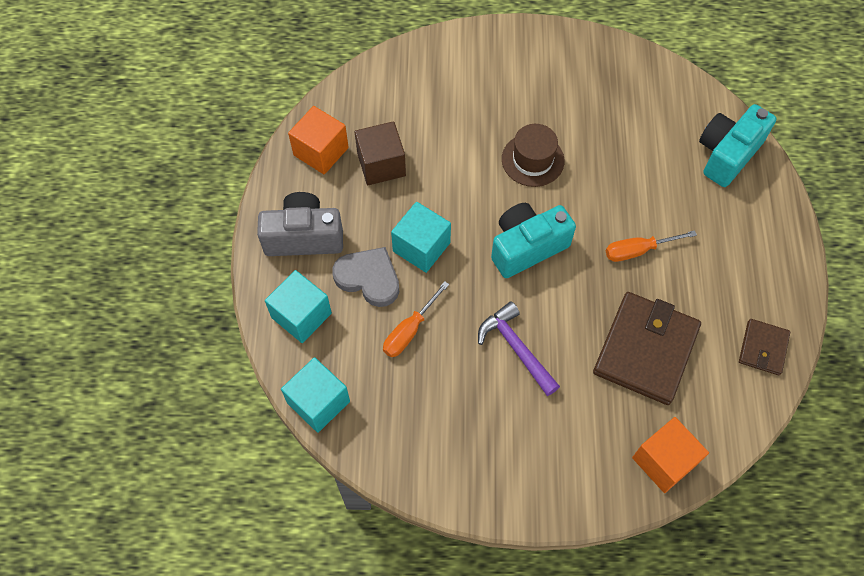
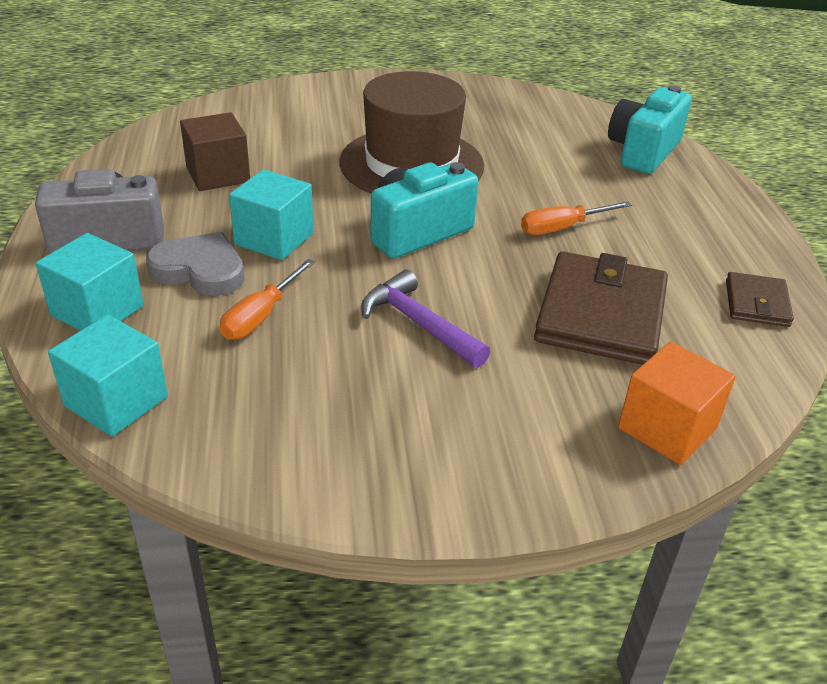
camera: 10 degrees left, 25 degrees down
(321, 151) = (138, 168): orange cube -> none
(532, 160) = (411, 164): brown hat -> brown hat, size x1.83

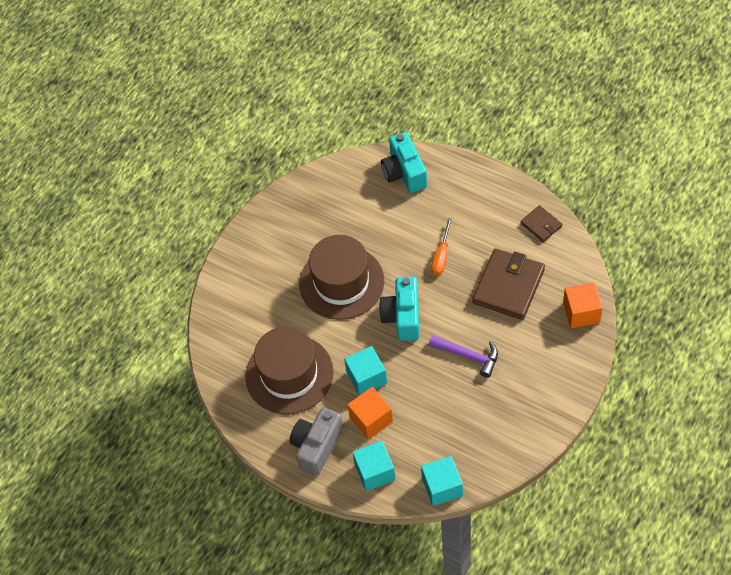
camera: 45 degrees left, 20 degrees up
(200, 270) = (371, 419): grey heart -> orange cube
(218, 174) = (289, 374): brown cube -> brown hat
(261, 316) = (422, 411): orange screwdriver -> none
(419, 324) = (468, 356): purple hammer -> purple hammer turned 150 degrees counterclockwise
(601, 314) = (508, 286): brown wallet -> brown wallet turned 60 degrees clockwise

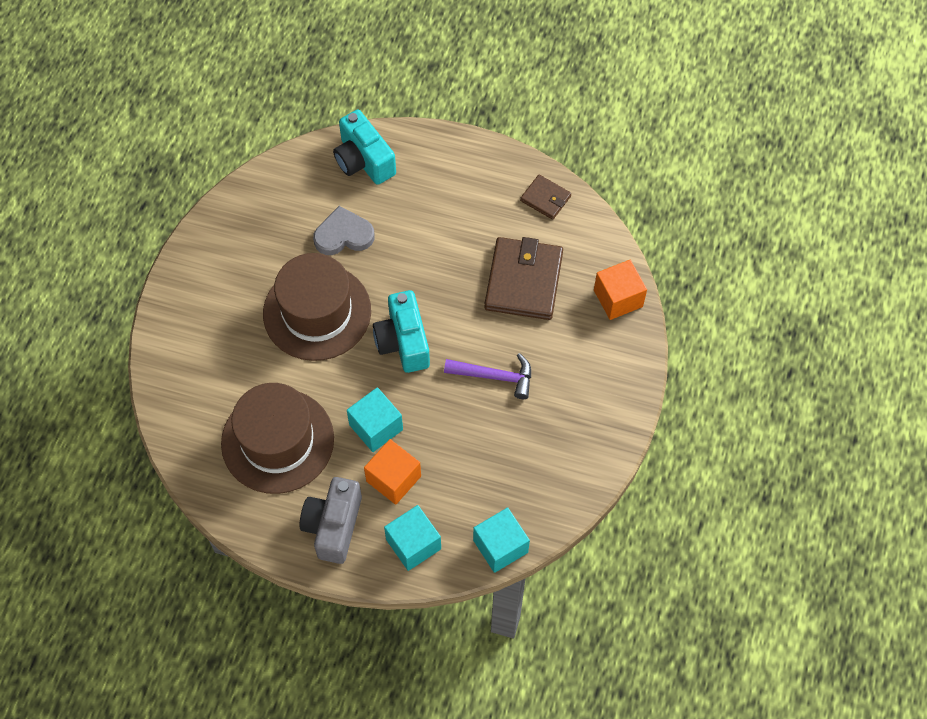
camera: 20 degrees left, 5 degrees up
(375, 227) = (343, 235): none -> grey heart
(441, 256) = (433, 258): orange screwdriver -> none

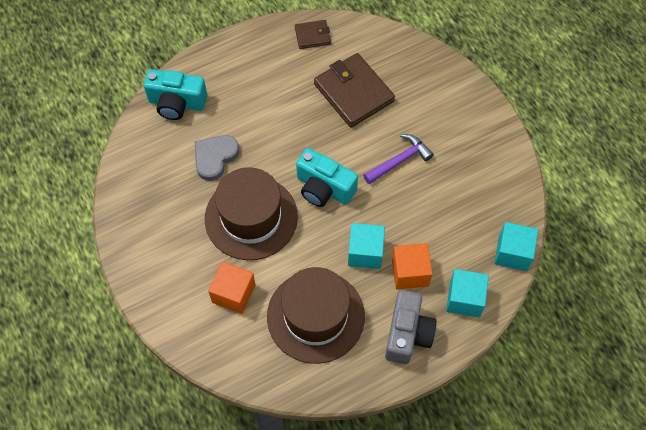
camera: 45 degrees left, 0 degrees up
(333, 526) = (407, 334): grey camera -> grey camera turned 135 degrees counterclockwise
(618, 298) = (416, 57): orange cube -> orange cube (233, 293)

